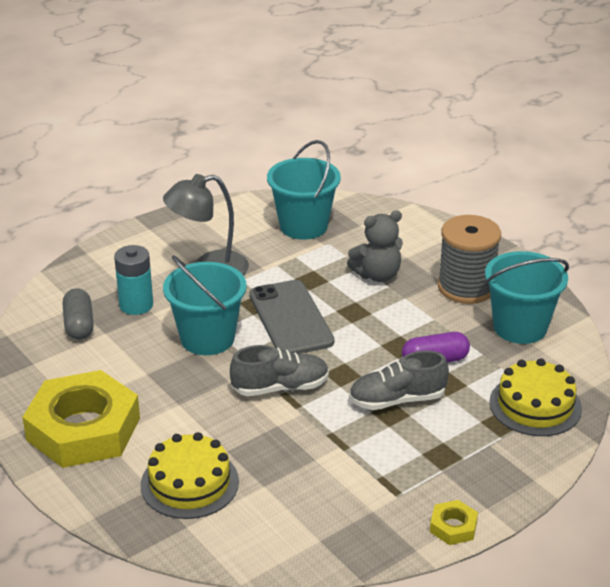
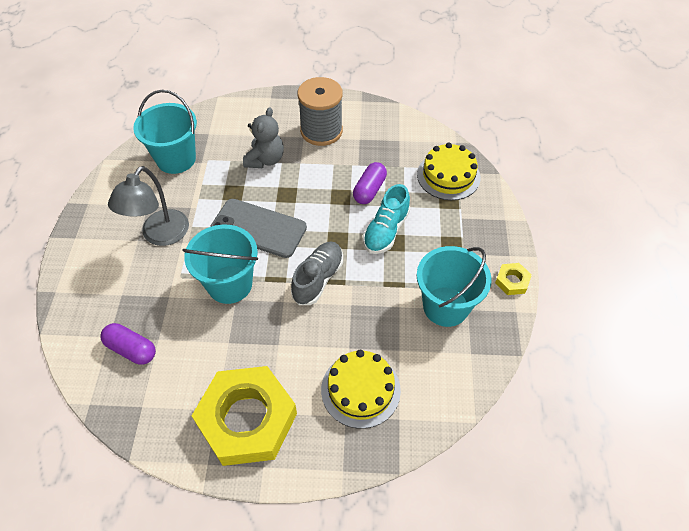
camera: 50 degrees left, 20 degrees up
(79, 325) = (131, 349): grey capsule -> purple capsule
(136, 305) = (149, 301): turquoise battery -> none
(397, 400) = (386, 231): grey shoe -> turquoise shoe
(520, 327) = (379, 135): turquoise bucket -> turquoise bucket (445, 306)

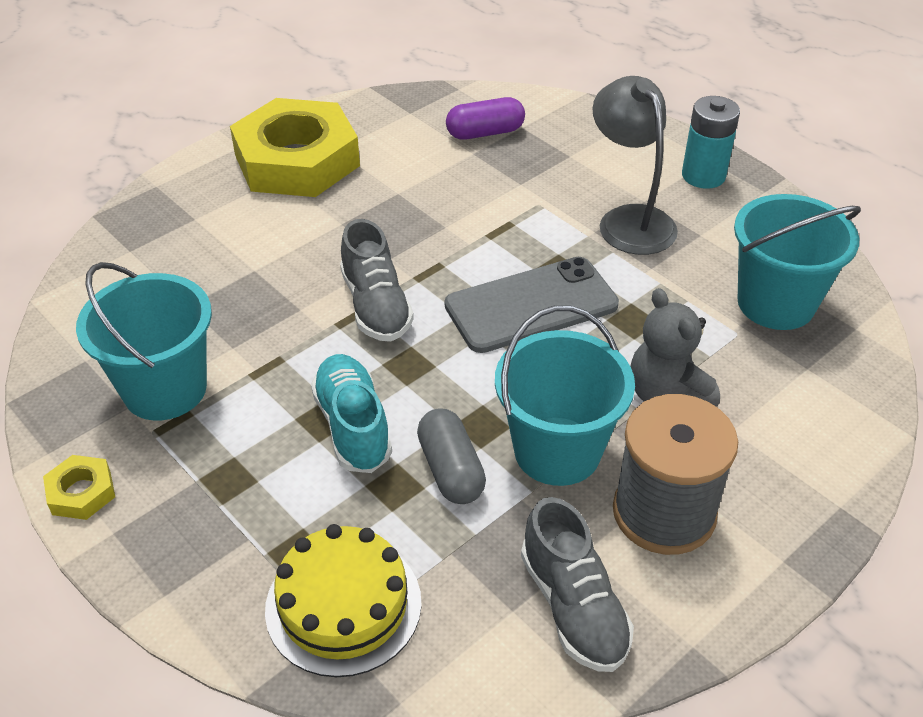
camera: 135 degrees right, 10 degrees down
(93, 231) = (703, 176): none -> turquoise battery
(229, 284) = (473, 233): turquoise bucket -> turquoise bucket (557, 451)
(360, 390) = (199, 246): yellow cake -> none
(369, 190) = (450, 470): purple capsule -> grey capsule
(381, 129) = (573, 606): none -> grey shoe

